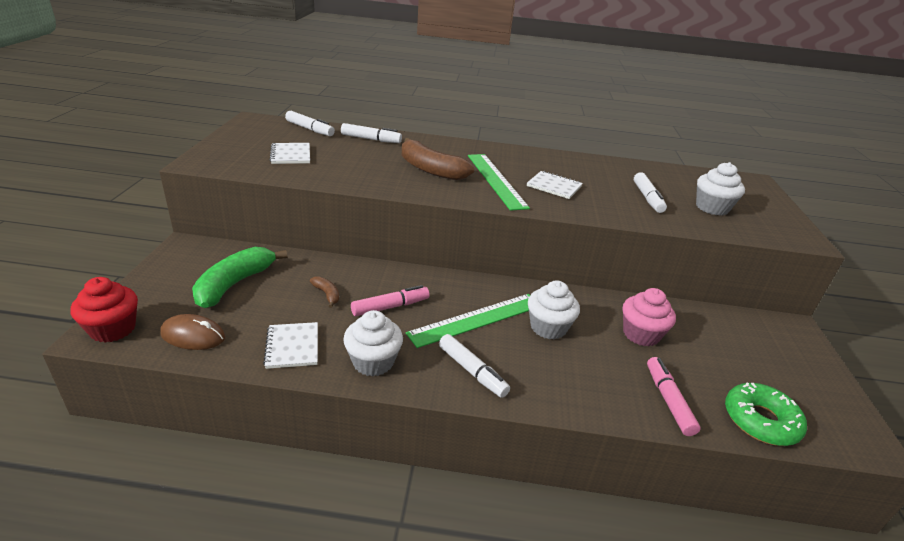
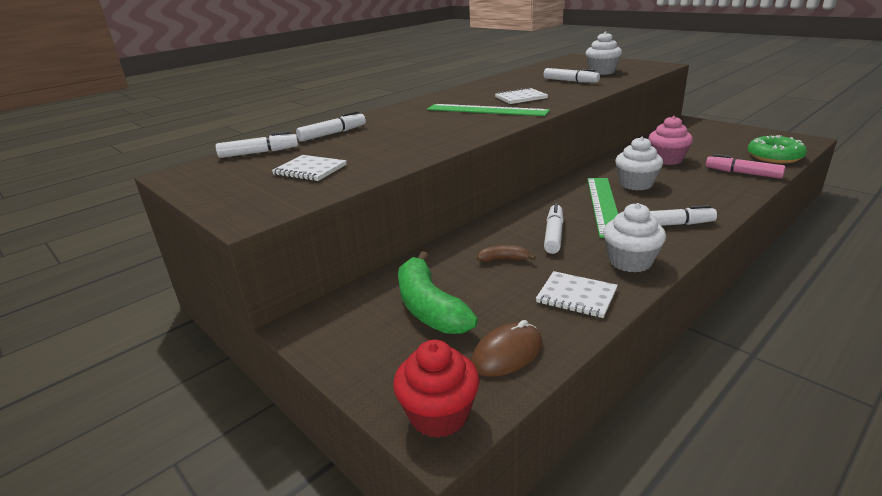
camera: 45 degrees left, 5 degrees down
(390, 307) = (553, 235): pink marker -> white marker
(430, 169) = (435, 125): brown banana -> none

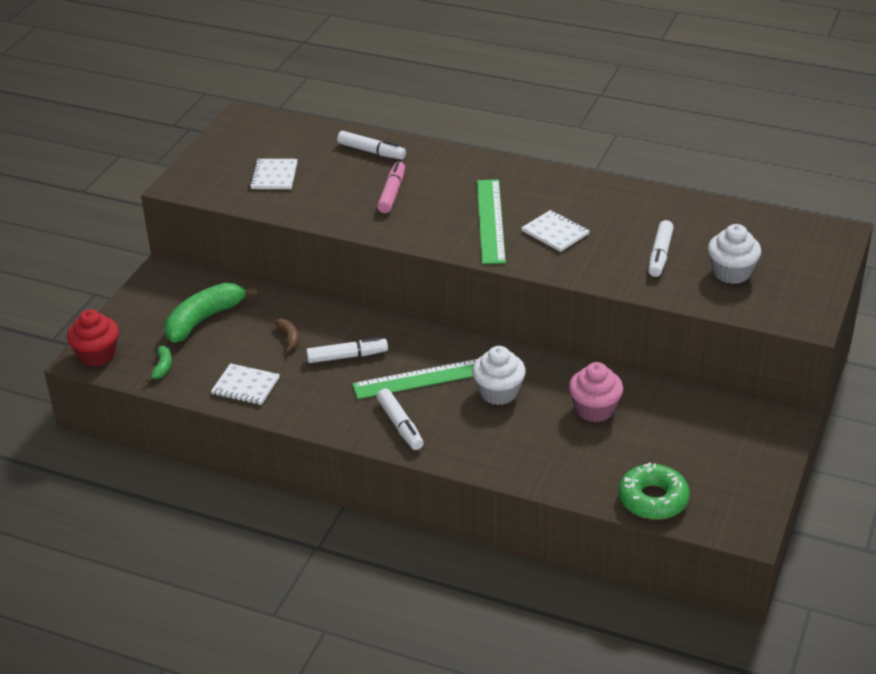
camera: 65 degrees right, 10 degrees up
(259, 153) = (305, 133): white marker -> none
(507, 353) = (162, 367): brown mouse -> green banana
(576, 296) = (245, 386): white notebook -> white notebook turned 75 degrees counterclockwise
(630, 261) = (313, 407): white cupcake -> none
(743, 173) = (574, 472): pink marker -> pink marker (392, 193)

